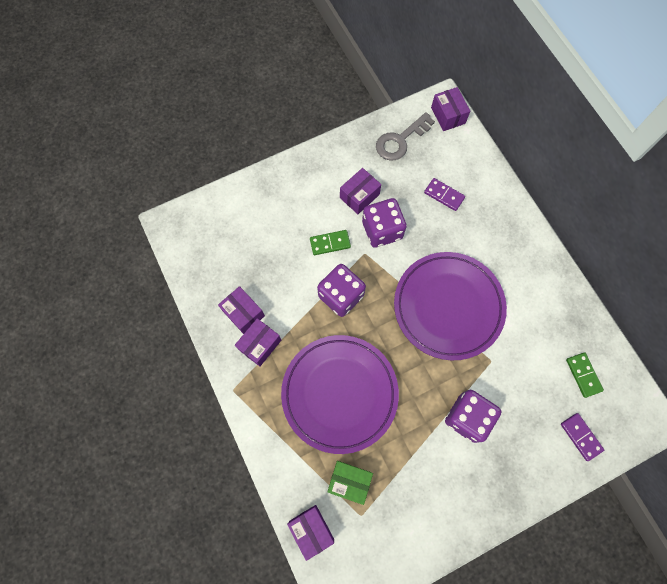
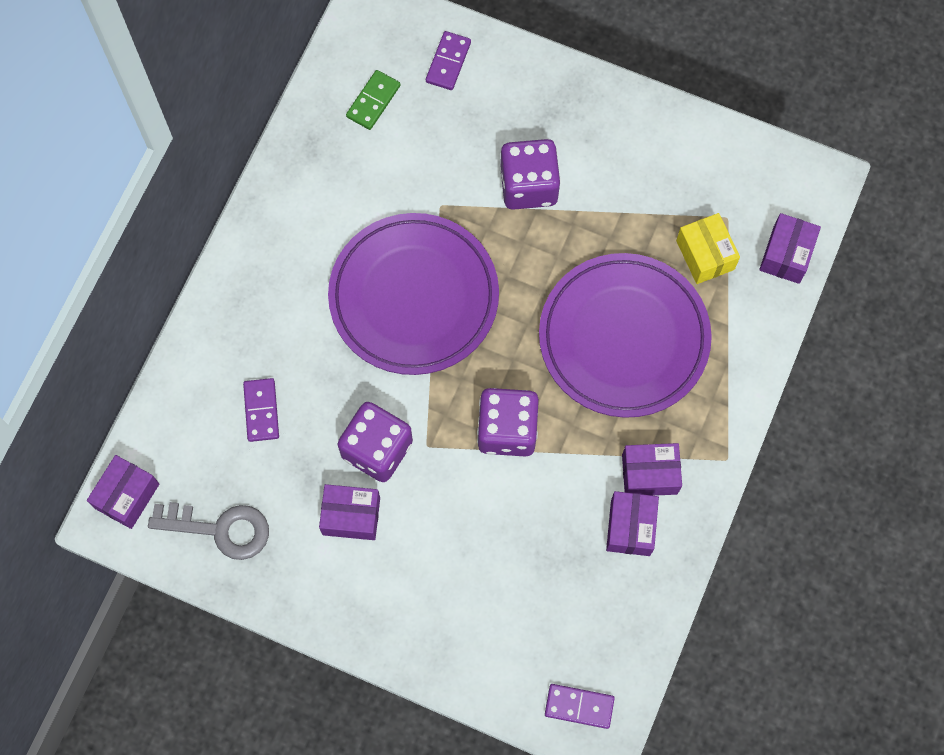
camera: 130 degrees left, 0 degrees up
(188, 224) = (579, 706): none -> purple domino
(330, 243) = (449, 499): green domino -> none
(349, 481) = (705, 255): green box -> yellow box

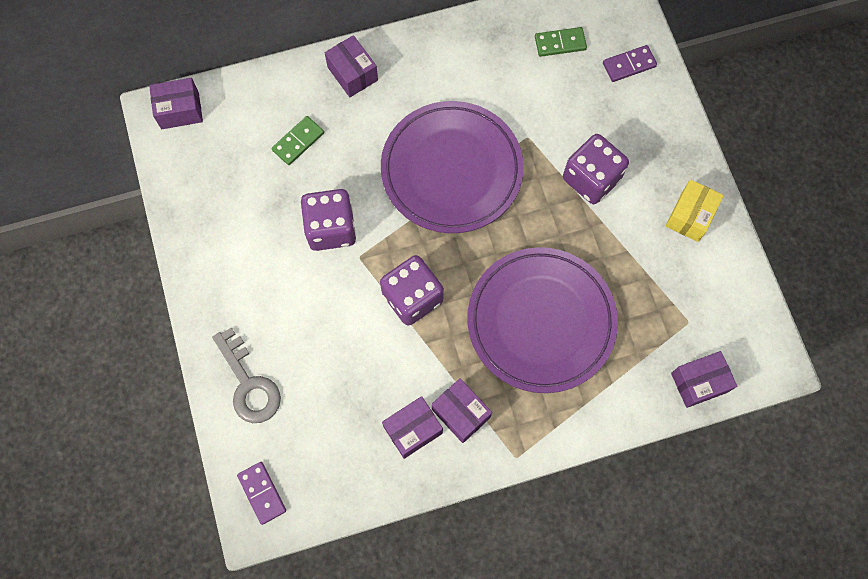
camera: 50 degrees right, 0 degrees up
(220, 529) = (202, 179): grey key -> grey key (248, 383)
(261, 410) = (298, 142): purple domino -> green domino
(351, 516) = (274, 248): purple box -> purple box (352, 74)
(705, 255) = (648, 328): yellow box -> yellow box (690, 216)

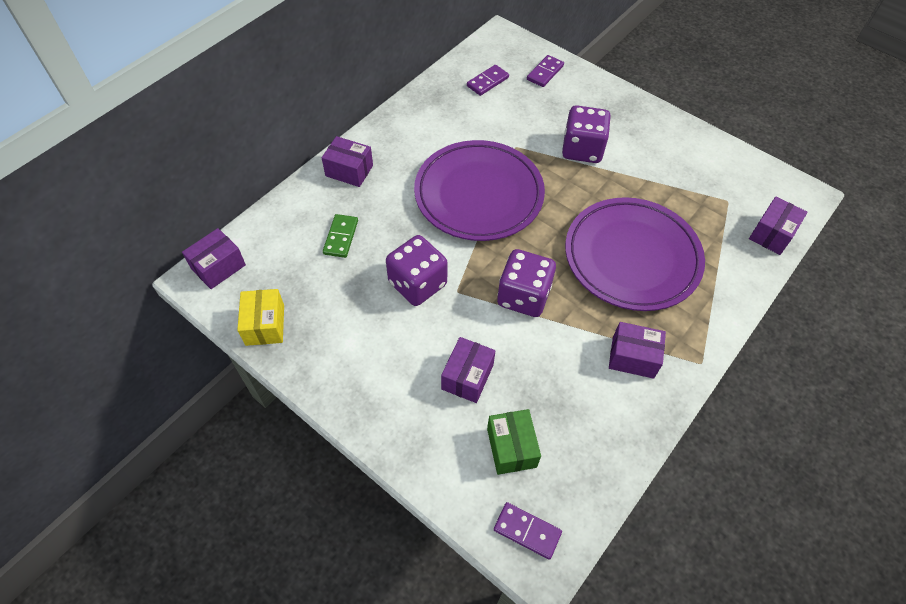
camera: 35 degrees left, 15 degrees down
(248, 383) = (442, 444): grey key -> none
(300, 422) = (511, 447): none -> green box
(413, 430) = (608, 393): purple box -> purple box (467, 377)
(560, 43) = (487, 82): green domino -> purple domino
(690, 216) = (666, 138): yellow box -> yellow box (265, 325)

